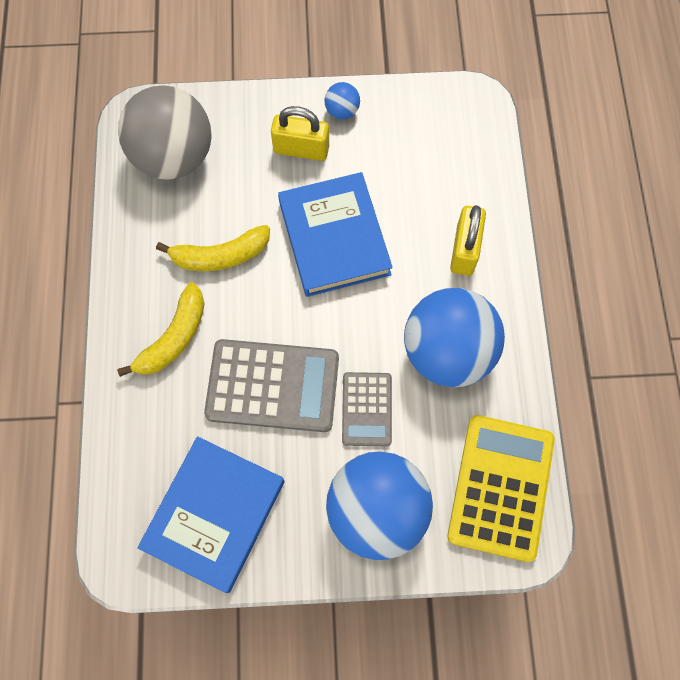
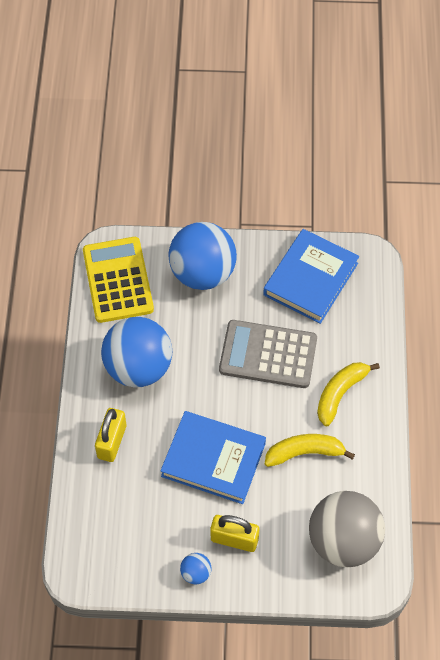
camera: 175 degrees left, 10 degrees down
(334, 238) = (213, 460): blue book -> blue book turned 60 degrees counterclockwise
(366, 409) = (202, 334): grey calculator -> none
(501, 487) = (118, 280): yellow calculator -> yellow calculator turned 150 degrees clockwise

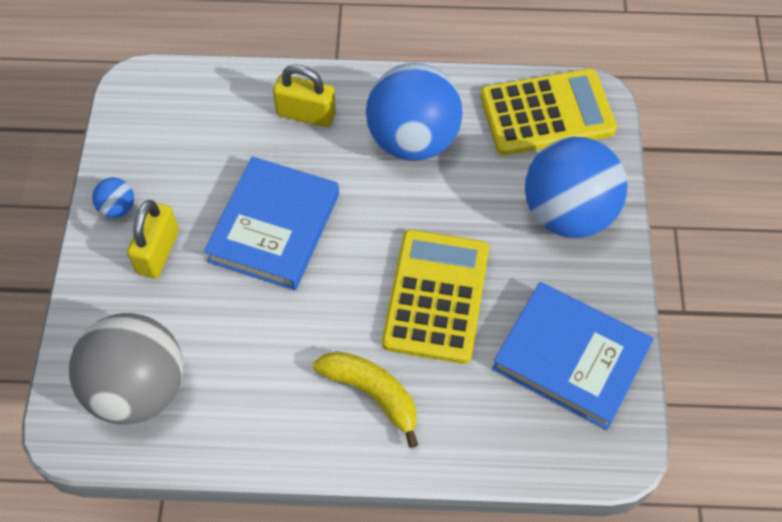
camera: 90 degrees right, 0 degrees up
(268, 354) = (436, 296): grey calculator -> yellow calculator
(304, 453) = (278, 341): yellow banana -> none

